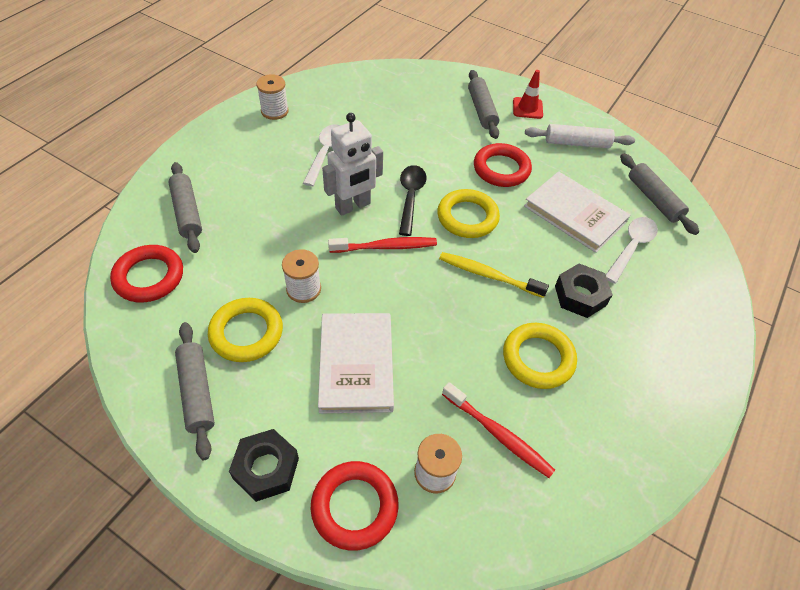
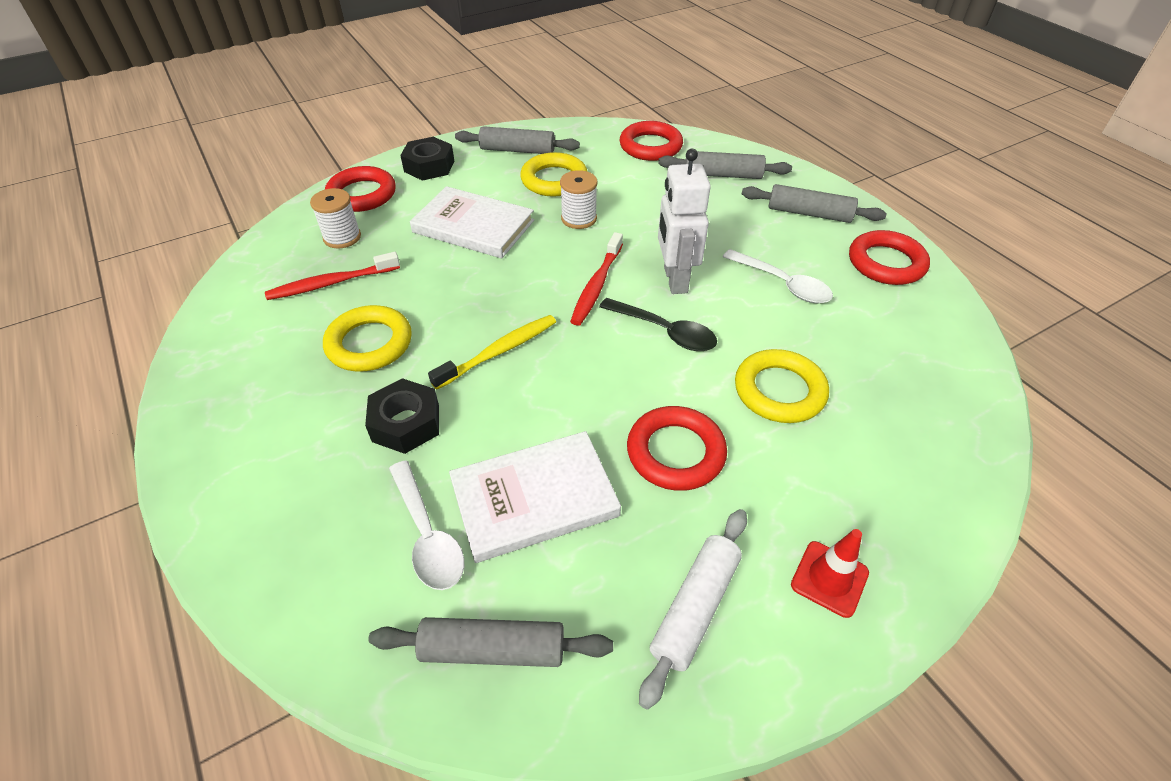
camera: 120 degrees right, 5 degrees down
(274, 111) = (886, 263): white spool -> red ring
(467, 217) = (600, 371): yellow ring -> yellow ring (779, 391)
(482, 110) = (839, 497): grey rolling pin -> grey rolling pin (809, 213)

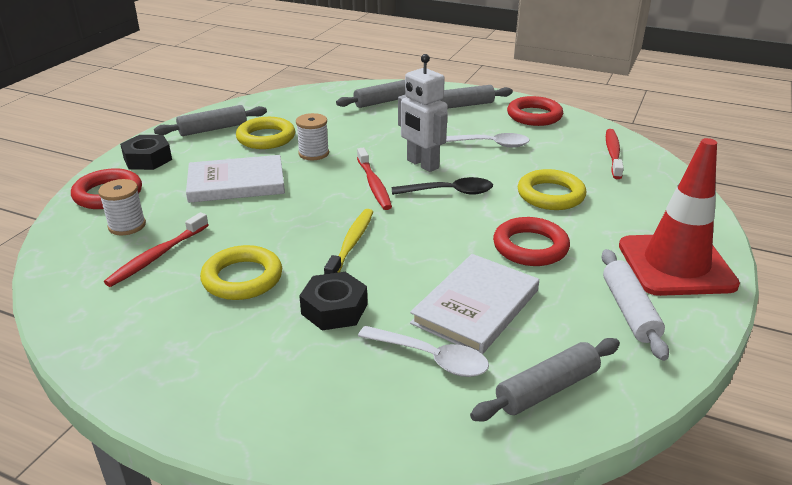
camera: 35 degrees left, 15 degrees down
(650, 146) = (314, 99): red ring -> none
(829, 579) = (676, 265): red traffic cone -> red traffic cone, size x2.16
(932, 366) = (613, 154): none -> red toothbrush

